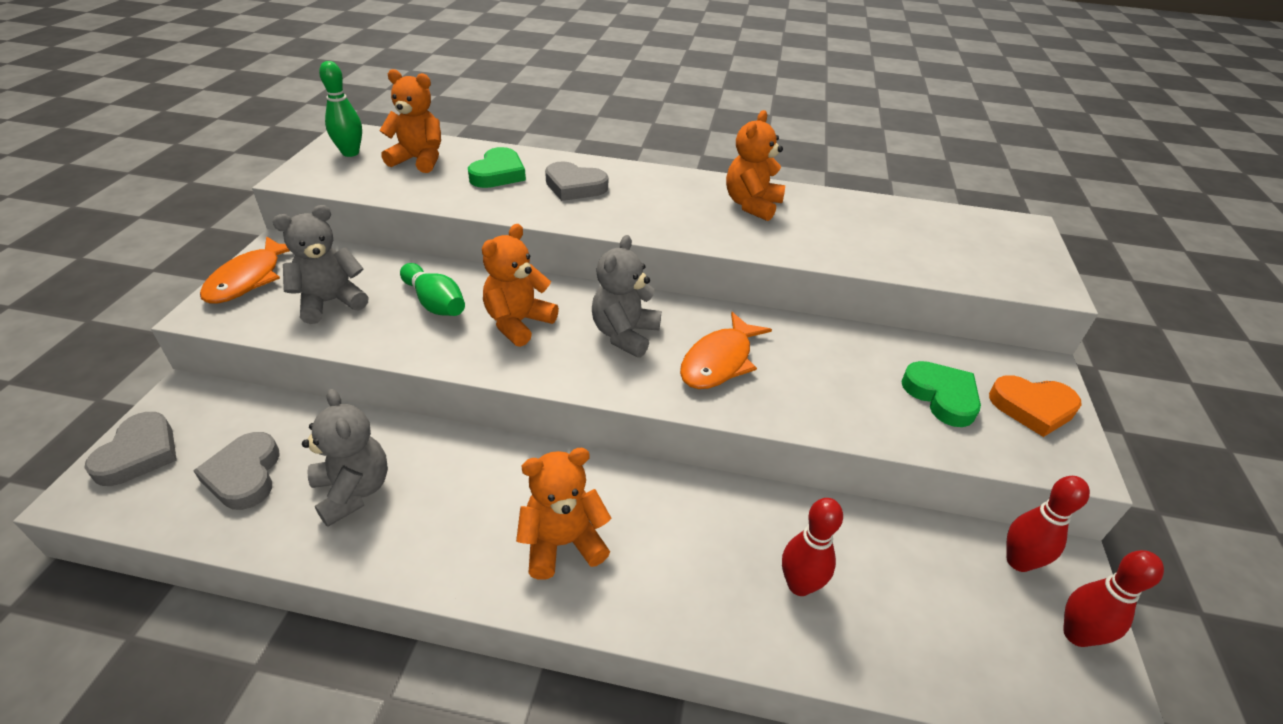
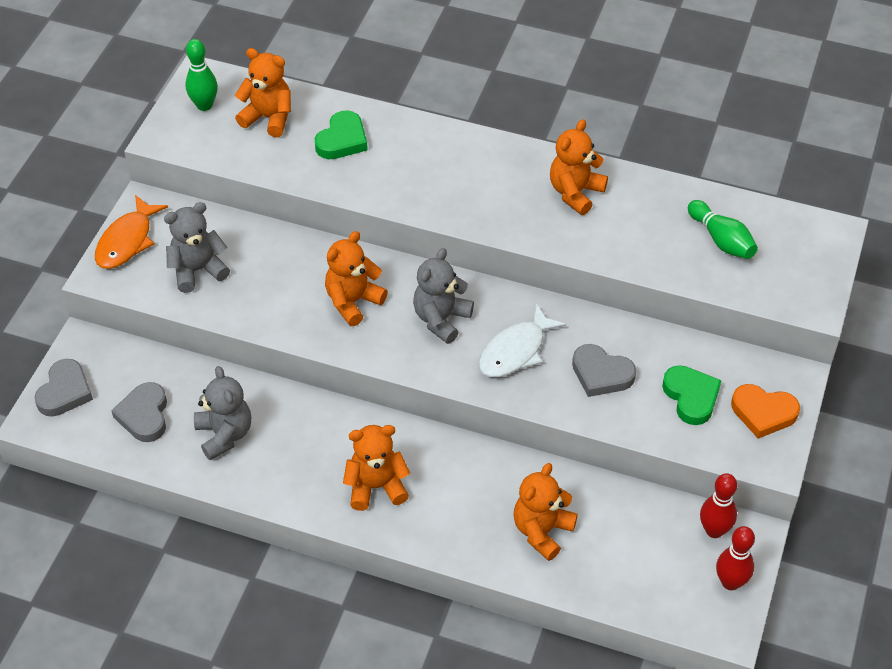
camera: 10 degrees right, 10 degrees up
(435, 303) = (284, 276): green bowling pin -> green bowling pin (721, 240)
(574, 186) = (412, 161): grey heart -> grey heart (601, 374)
(719, 361) = (515, 351): orange fish -> white fish
(799, 585) = (542, 531): red bowling pin -> orange teddy bear

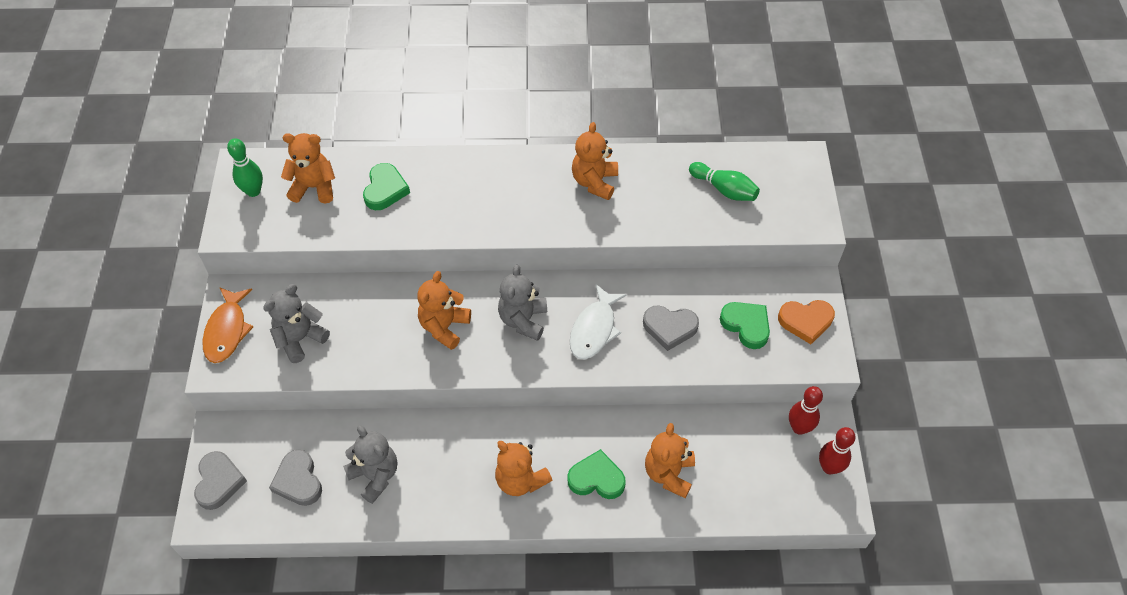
camera: 20 degrees left, 5 degrees up
(376, 486) = (520, 480): orange teddy bear -> orange teddy bear turned 105 degrees counterclockwise
(459, 511) = (596, 478): none -> green heart

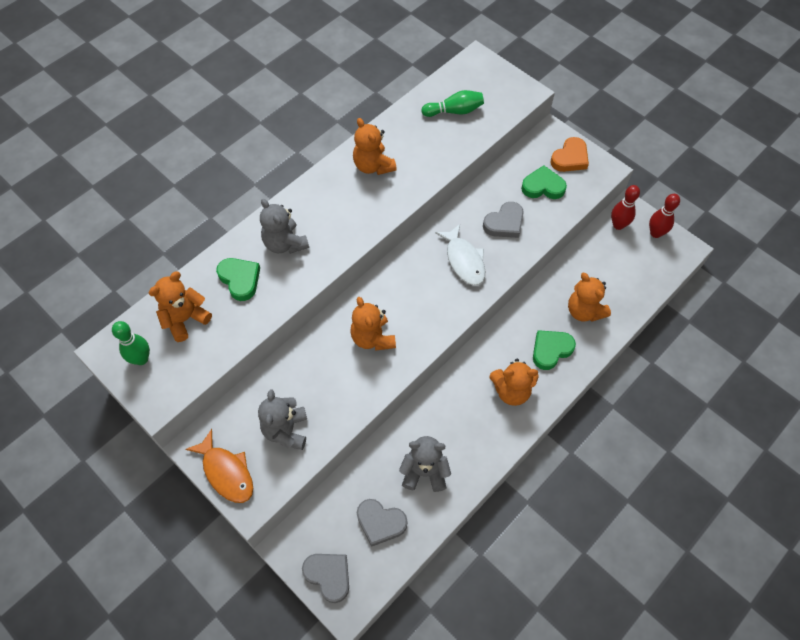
camera: 45 degrees left, 5 degrees up
(523, 320) = (416, 291): grey teddy bear -> grey teddy bear (285, 243)

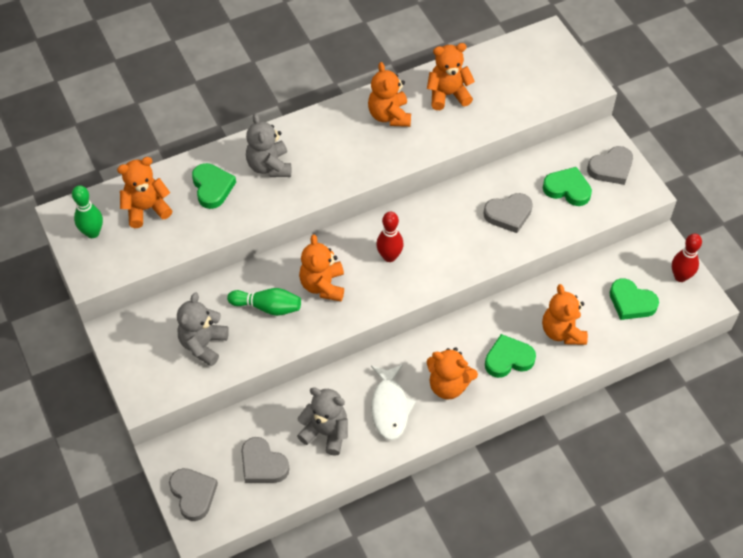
camera: 20 degrees right, 5 degrees down
(226, 472) = (133, 363): orange fish -> none
(416, 133) = (448, 95): none -> orange teddy bear
(454, 111) = (498, 83): green bowling pin -> green bowling pin (267, 307)
(464, 260) = (449, 239): white fish -> white fish (390, 407)
(570, 158) = (611, 168): orange heart -> grey heart
(618, 225) = (642, 256): red bowling pin -> red bowling pin (389, 256)
(627, 267) = (631, 302): none -> green heart

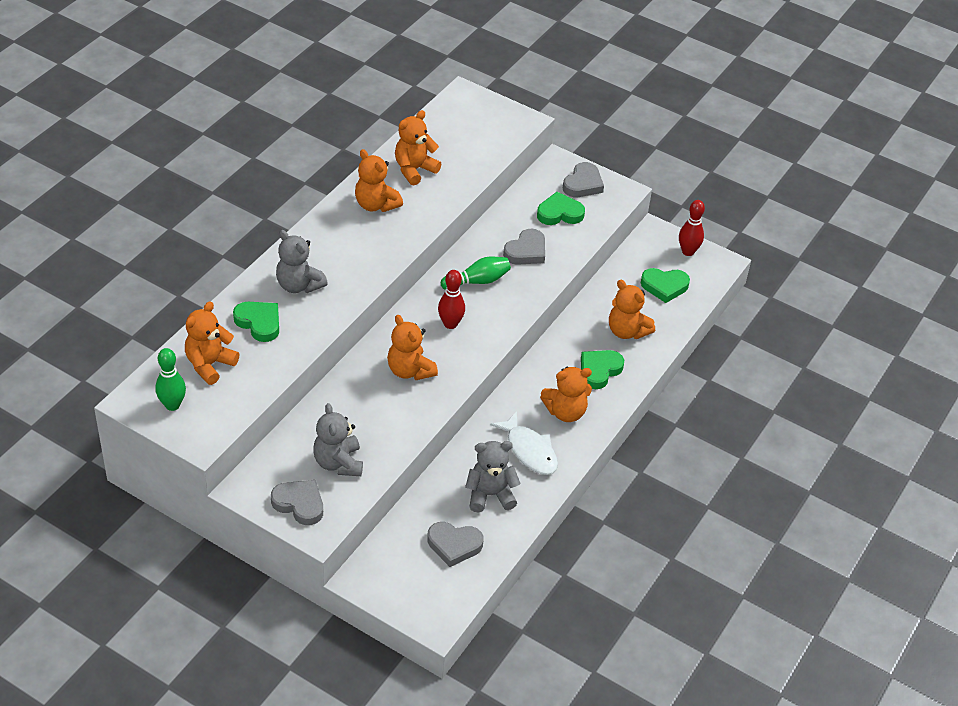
camera: 35 degrees left, 10 degrees down
(193, 494) = (410, 598): grey heart -> grey heart (299, 504)
(267, 307) = (373, 408): green bowling pin -> green bowling pin (477, 281)

